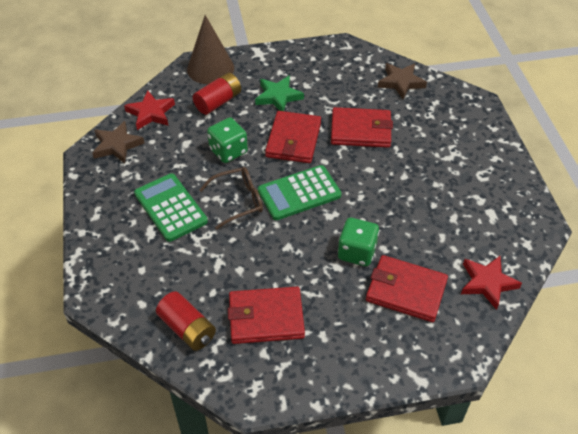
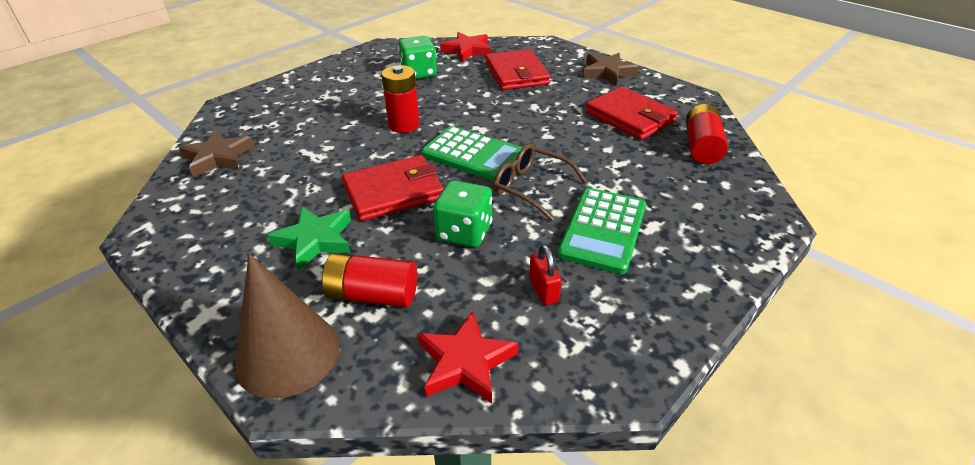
camera: 125 degrees left, 10 degrees down
(117, 145) = (572, 355): brown star -> brown star (607, 72)
(159, 158) = (543, 290): none -> red padlock
(357, 252) = (507, 102): green dice -> green dice (419, 73)
(361, 130) = (335, 154): red wallet -> none
(371, 176) = (404, 125): none -> red battery

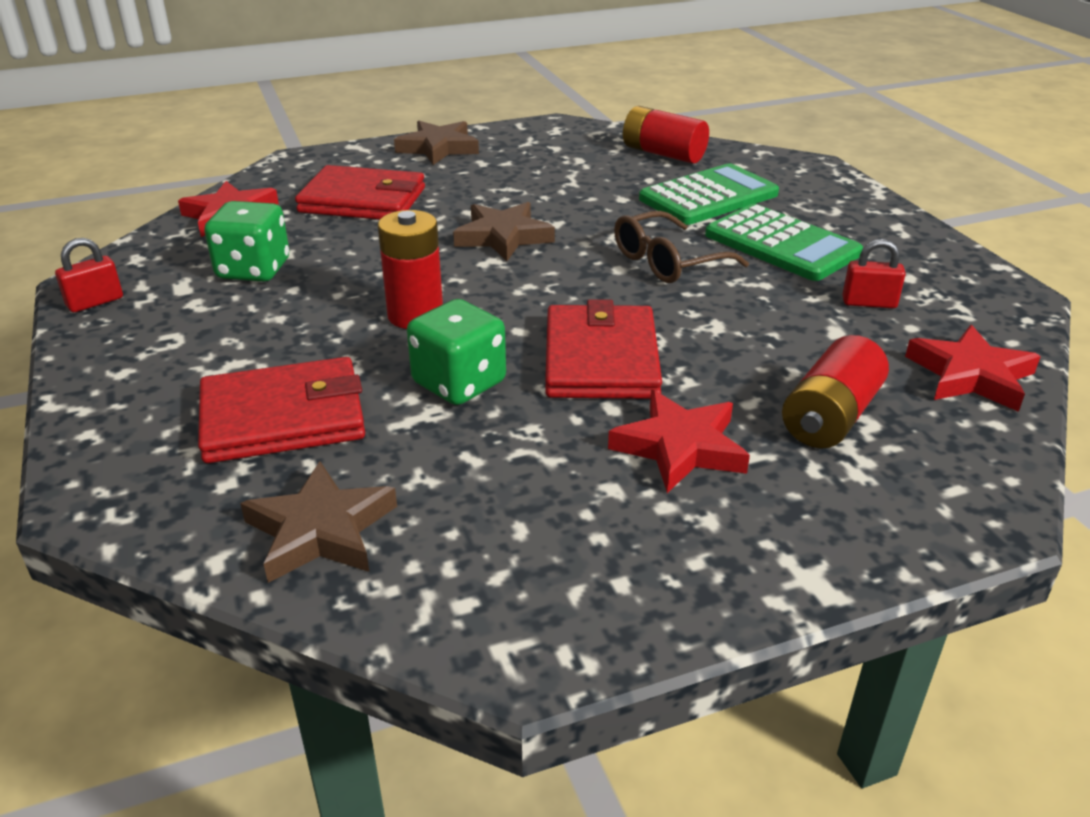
camera: 65 degrees left, 5 degrees down
(288, 354) = (924, 504): brown cone -> none
(315, 240) = (680, 447): green star -> red star
(366, 53) = (95, 302): none -> red padlock
(464, 232) = (734, 326): green dice -> green dice (459, 383)
(474, 155) = (558, 280): green calculator -> green calculator (708, 196)
(512, 124) = (503, 237): none -> brown star
(630, 117) = (563, 167): red wallet -> red wallet (283, 417)

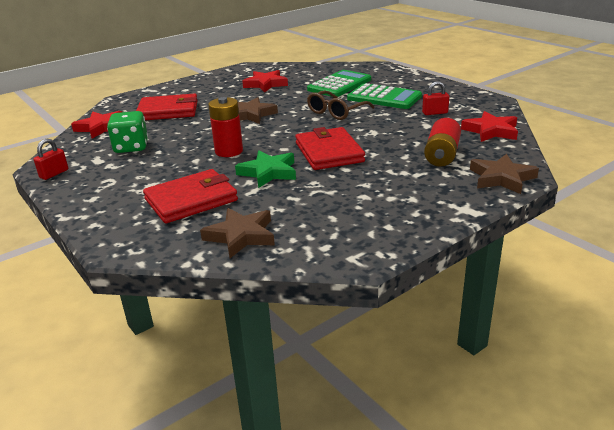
camera: 15 degrees left, 5 degrees down
(438, 148) = (192, 84): brown star -> brown star (501, 178)
(459, 383) = (268, 172): green dice -> green star
(663, 154) = (307, 71): red battery -> none
(680, 447) = (384, 177): red star -> red star (265, 84)

